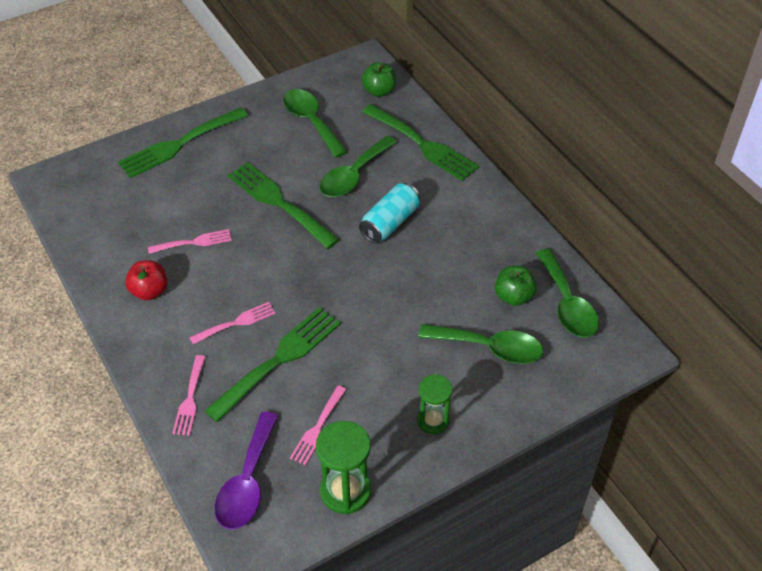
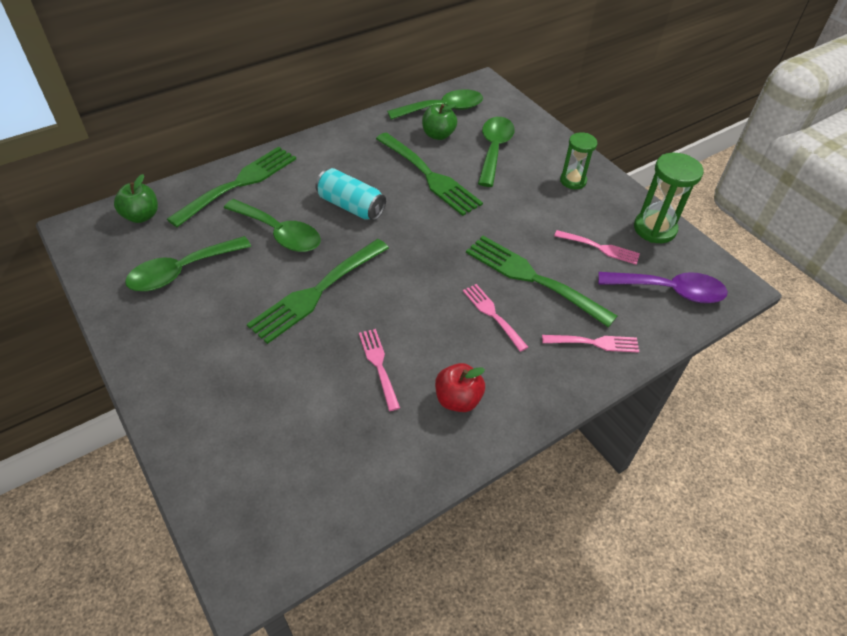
camera: 95 degrees left, 0 degrees up
(179, 144) = (197, 403): green fork -> green fork (430, 176)

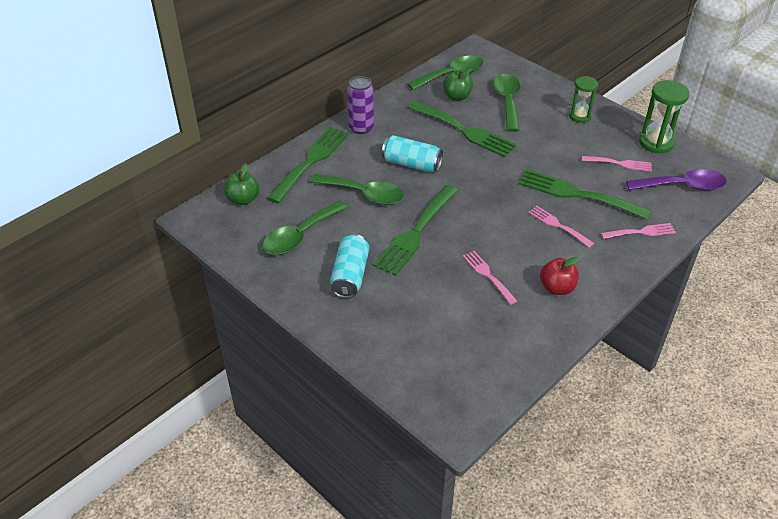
camera: 10 degrees left, 5 degrees down
(214, 333) = (350, 275): none -> turquoise can
(314, 154) = (361, 128): none -> purple can

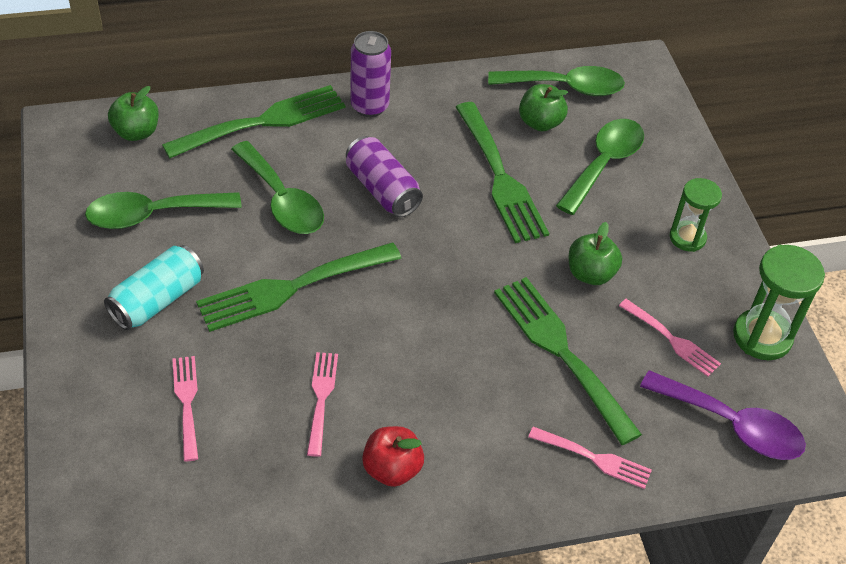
camera: 30 degrees right, 5 degrees up
(411, 164) = (382, 190): turquoise can -> purple can
(554, 153) = (590, 274): none -> green apple
(558, 225) = (486, 382): pink fork -> pink fork (186, 402)

